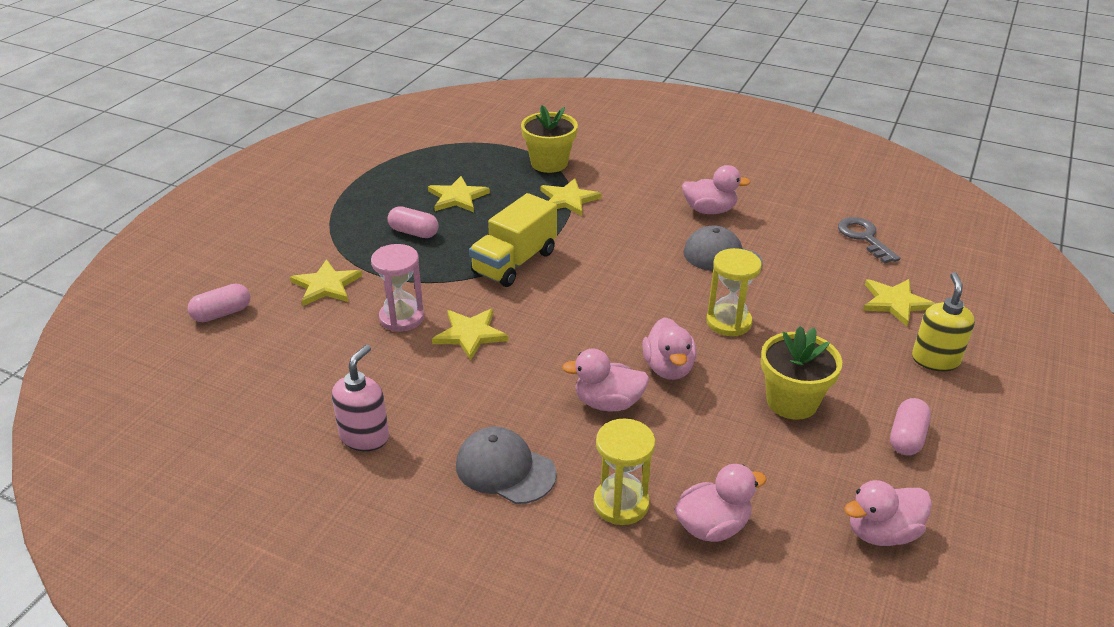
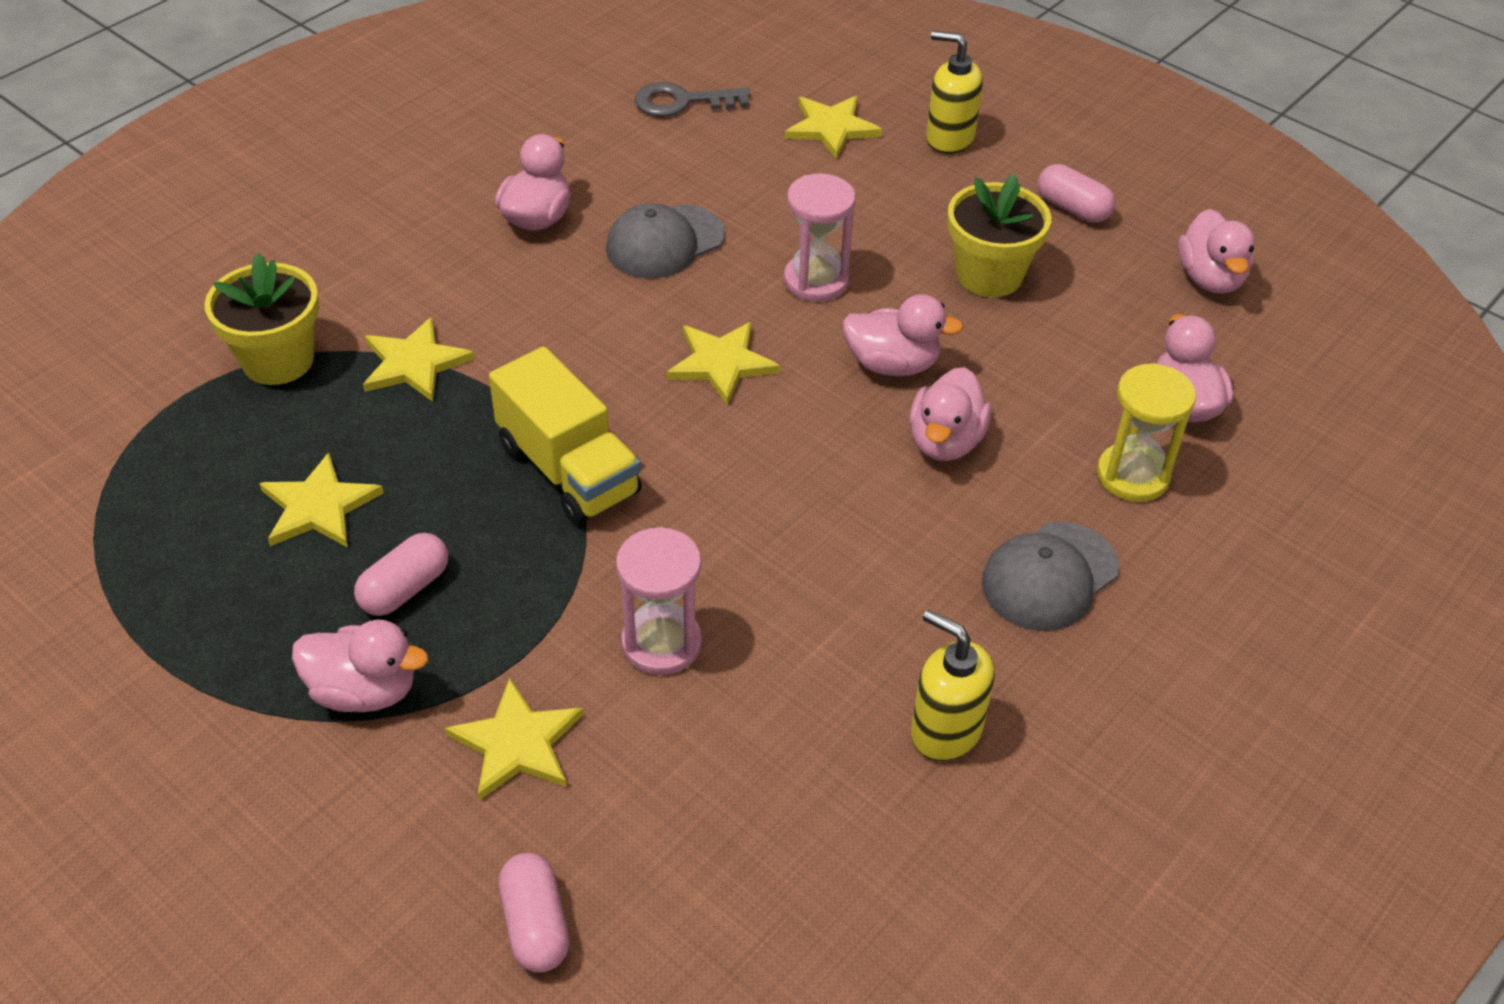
camera: 75 degrees left, 10 degrees up
(348, 236) = (364, 691): none -> pink duck
(365, 436) = (945, 730): pink soap dispenser -> yellow soap dispenser
(470, 334) = (740, 561): yellow star -> yellow star (721, 363)
(728, 322) = (816, 281): yellow hourglass -> pink hourglass

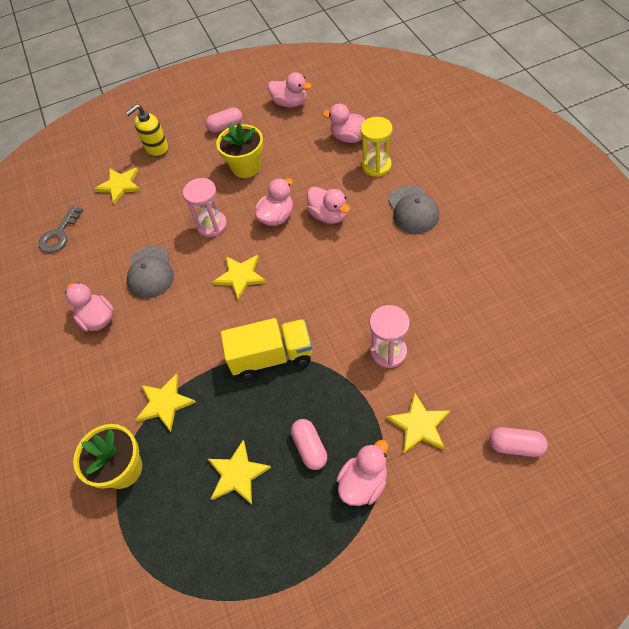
camera: 55 degrees left, 10 degrees up
(945, 730) = (472, 270): yellow soap dispenser -> none

